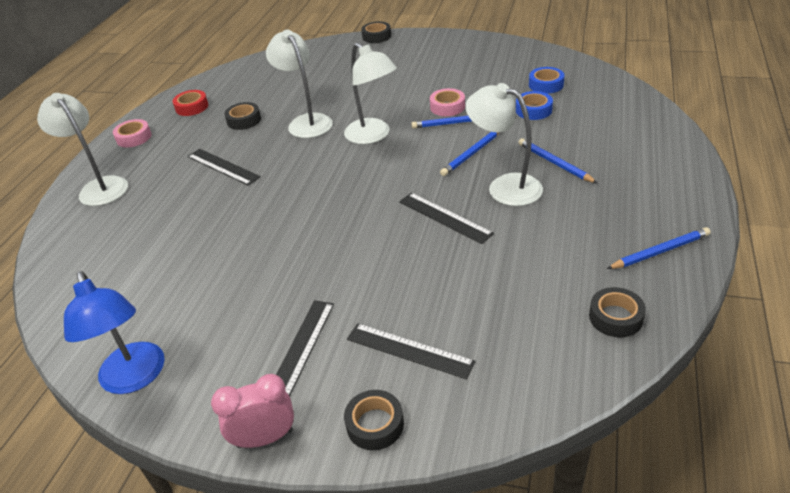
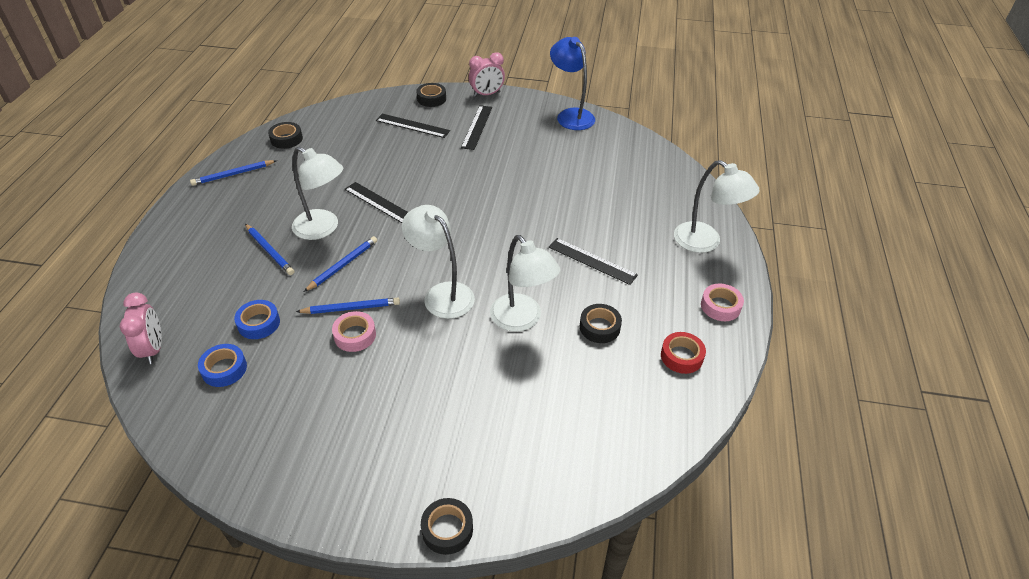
camera: 170 degrees right, 5 degrees up
(613, 92) = (153, 349): none -> pink clock

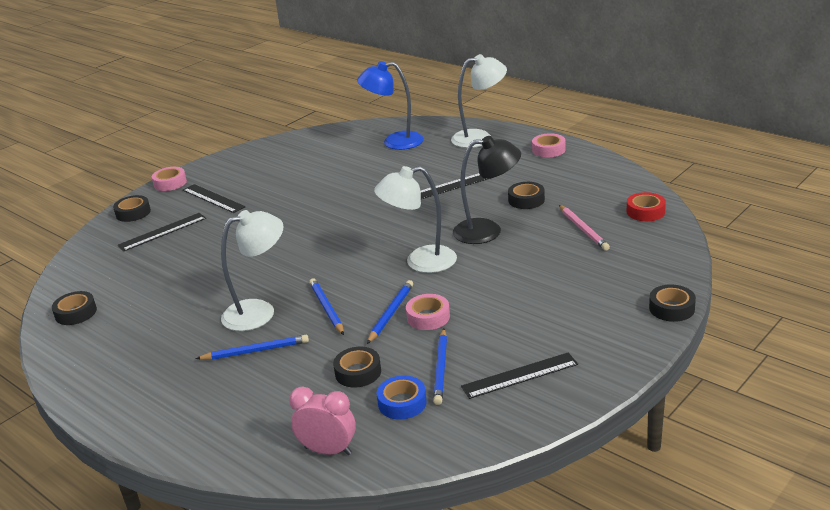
camera: 55 degrees left, 15 degrees down
(233, 174) = (92, 359): blue pencil -> blue pencil (441, 368)
(259, 323) = (358, 372): blue tape -> black tape
(379, 203) = (259, 272): black ruler -> black ruler (520, 375)
(487, 94) = (170, 183): pink clock -> pink tape
(522, 320) = (487, 231): white lamp -> black lamp
(567, 396) = (583, 229): none -> pink pencil
(571, 115) = (259, 151): blue lamp -> blue lamp (394, 142)
(681, 356) = (583, 176): red tape -> red tape (645, 212)

